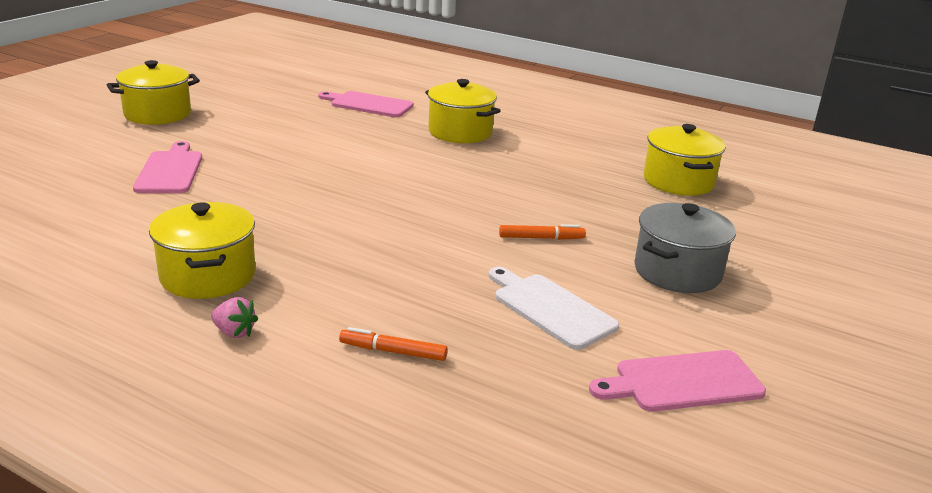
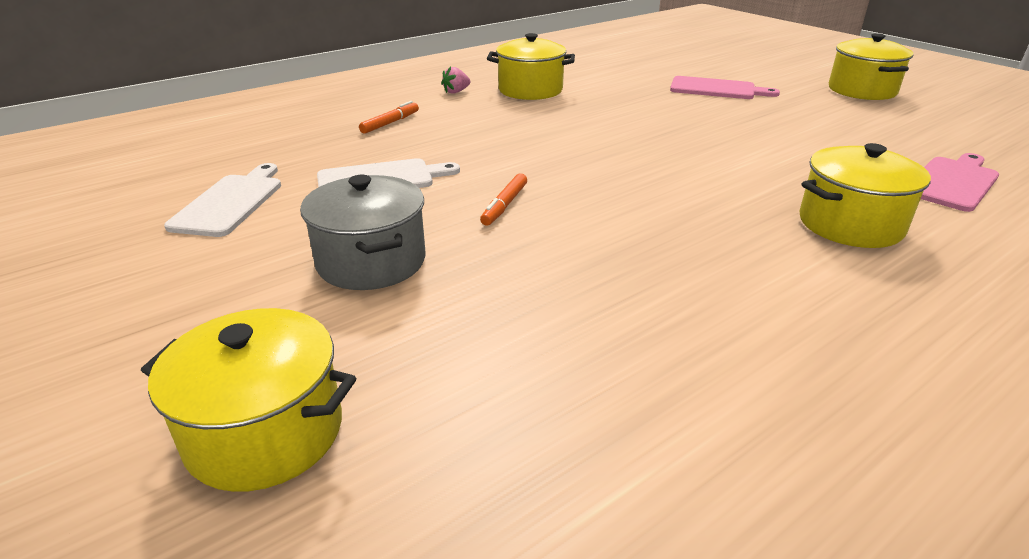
camera: 115 degrees right, 5 degrees up
(678, 181) = (624, 375): yellow pot -> yellow pot (265, 432)
(682, 382) = (230, 202): pink cutting board -> white cutting board

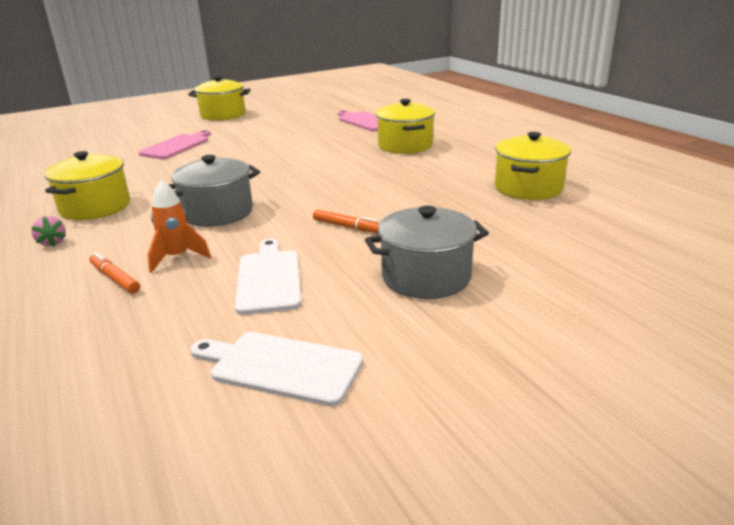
camera: 80 degrees left, 5 degrees down
(265, 432) = (629, 302): yellow pot -> yellow pot (528, 188)
(426, 137) = (177, 258): none -> orange rocket
(529, 137) = (217, 213): none -> grey pot

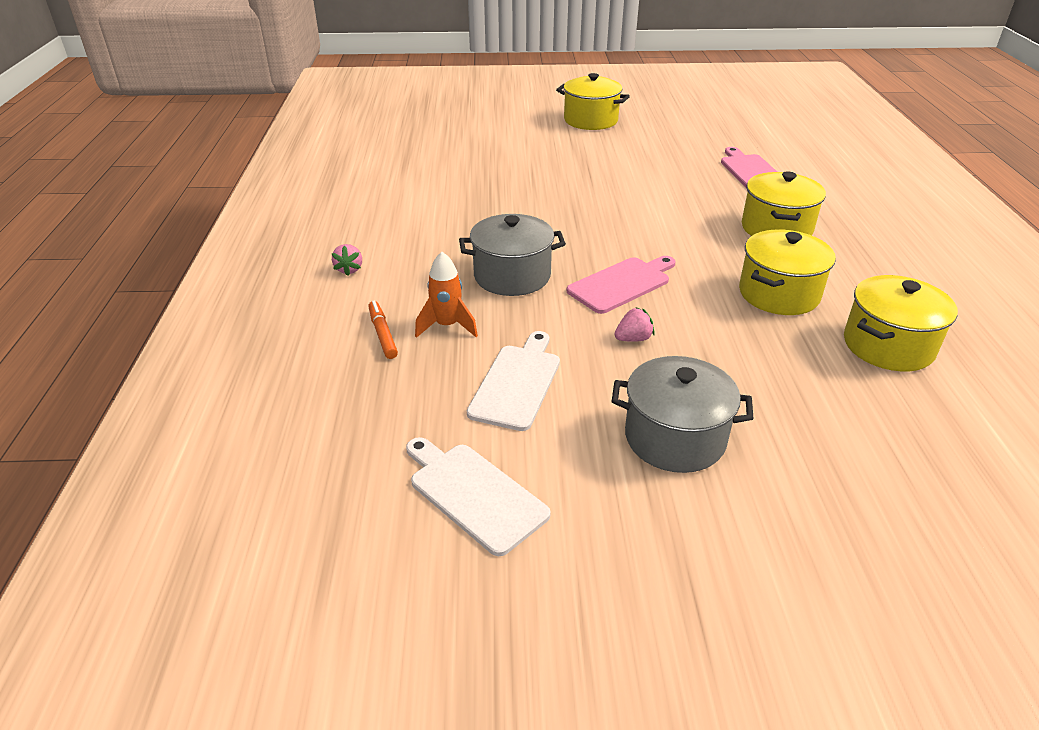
camera: 25 degrees right, 10 degrees up
(95, 207) = (403, 233): yellow pot -> yellow pot (779, 294)
(177, 146) = (518, 161): pink cutting board -> pink cutting board (621, 284)
(347, 227) = (633, 339): orange marker -> pink strawberry

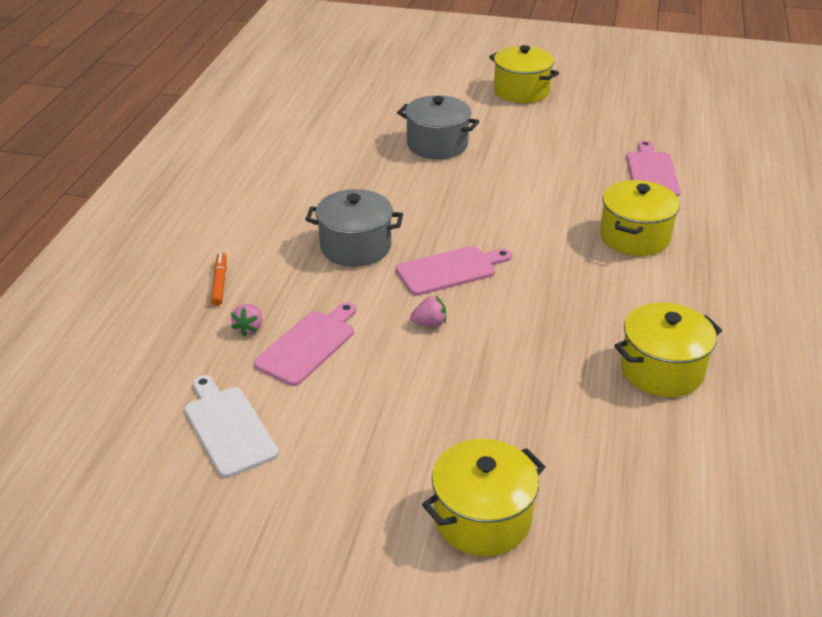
camera: 15 degrees right, 0 degrees up
(349, 269) = (219, 219): pink strawberry -> pink strawberry (249, 328)
(447, 326) = (276, 285): orange rocket -> none
(517, 383) = (308, 345): white cutting board -> pink cutting board
(675, 438) = (413, 415): grey pot -> grey pot (437, 145)
(779, 294) = (591, 303): yellow pot -> yellow pot (482, 518)

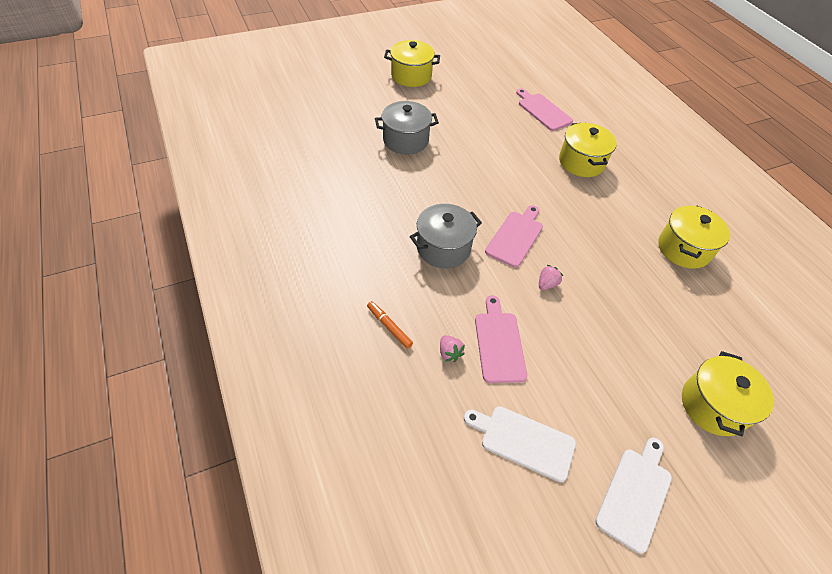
camera: 40 degrees left, 15 degrees up
(282, 530) = (635, 494): none -> white cutting board

